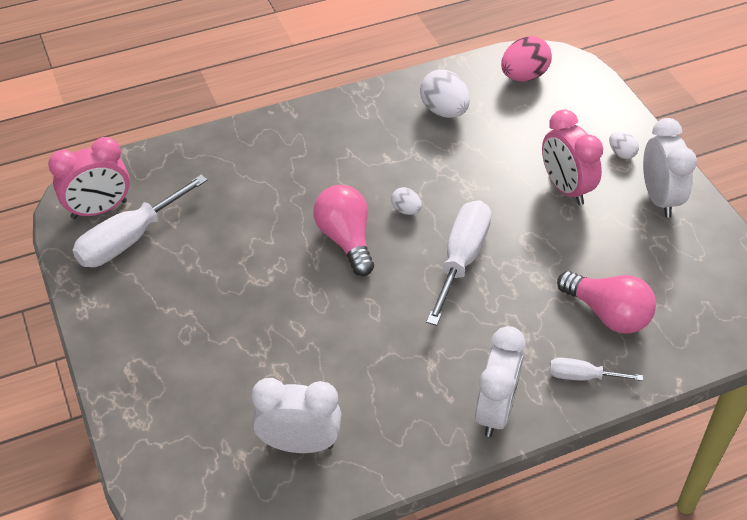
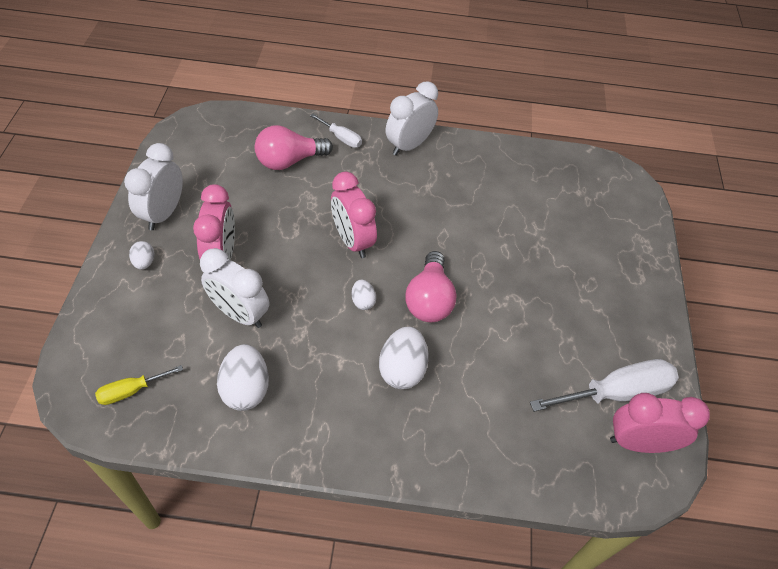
camera: 155 degrees left, 5 degrees up
(299, 444) = (540, 181): white clock -> white clock (240, 314)
(332, 175) = (402, 369): none -> white egg
(461, 259) = (352, 241): white screwdriver -> pink clock
(523, 76) = (131, 391): pink egg -> yellow screwdriver
(607, 314) = (289, 161): pink light bulb -> pink light bulb turned 90 degrees counterclockwise

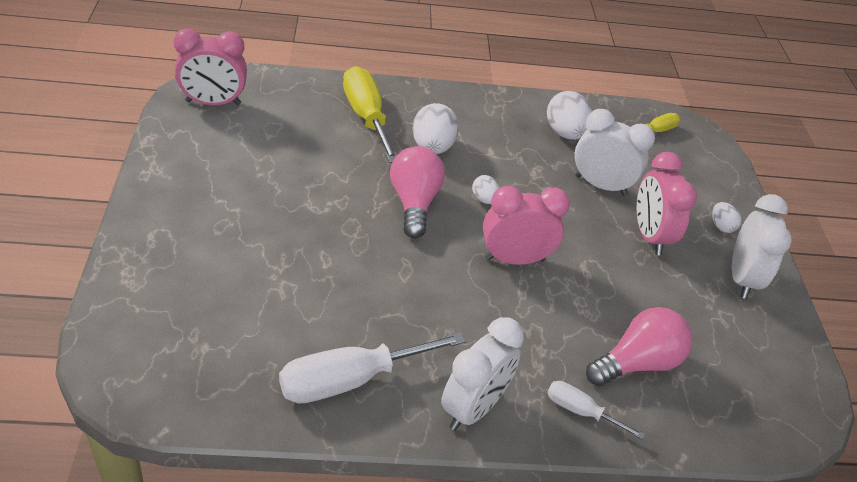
camera: 170 degrees right, 10 degrees down
(352, 241) = (514, 259): pink clock -> pink clock turned 60 degrees counterclockwise
(470, 418) = (366, 117): none -> yellow screwdriver
(616, 393) = (223, 134): white screwdriver -> white screwdriver (350, 380)

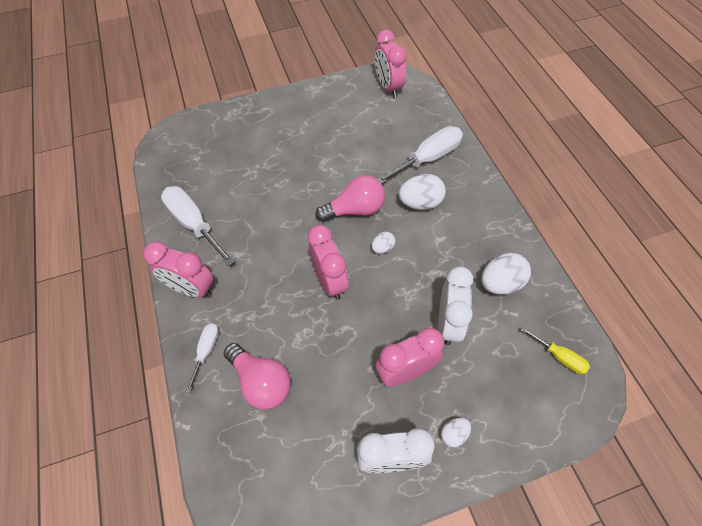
camera: 80 degrees right, 15 degrees up
(366, 117) = (428, 158): yellow screwdriver -> white screwdriver
(473, 408) = (192, 289): white clock -> pink clock

